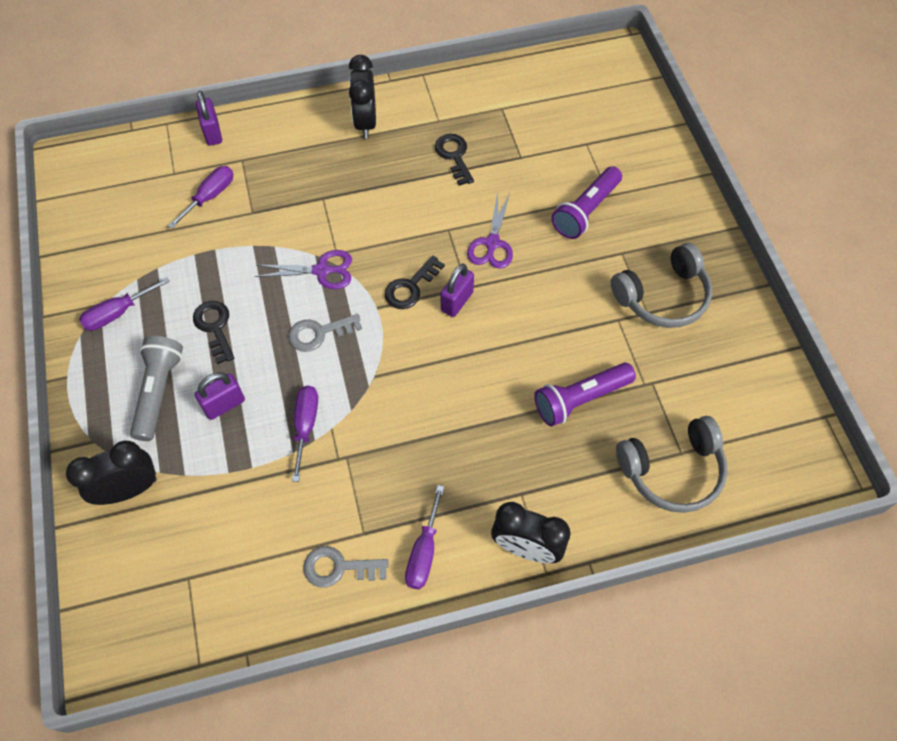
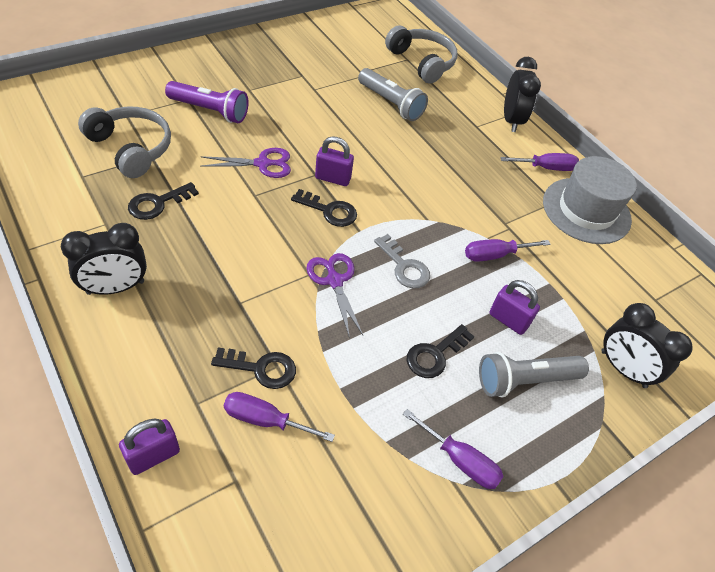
camera: 115 degrees left, 10 degrees down
(254, 202) = (261, 368): none -> black key
(338, 568) = (586, 210): grey key -> grey hat
(580, 399) = (391, 103): purple flashlight -> grey flashlight
(662, 296) = (285, 68): grey headphones -> grey headphones (131, 148)

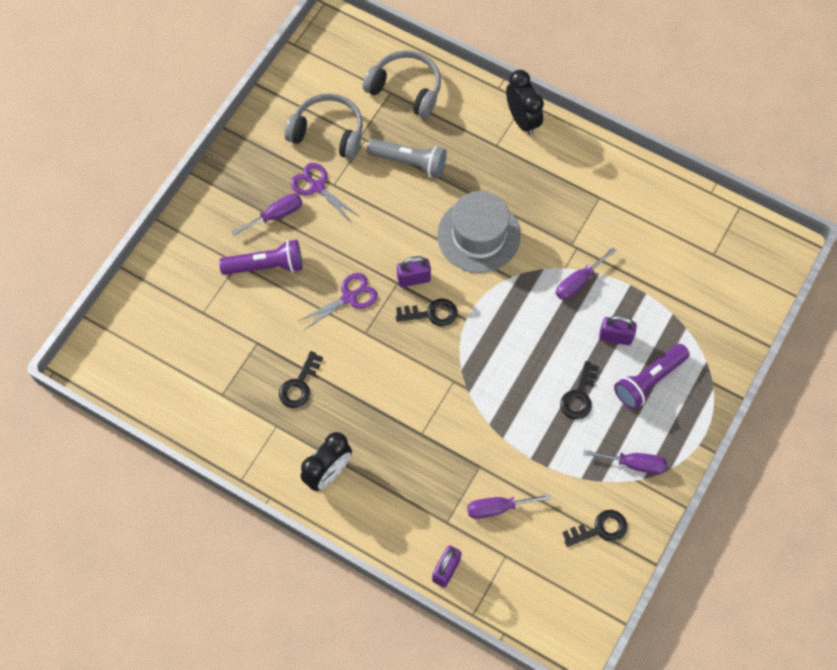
camera: 20 degrees left, 15 degrees up
(131, 148) = (236, 345): grey headphones -> grey headphones (328, 132)
(261, 368) = (470, 474): black key -> black key (600, 529)
(334, 281) = (475, 376): purple scissors -> purple scissors (317, 187)
(404, 266) = (518, 333): grey key -> none
(525, 380) = (649, 380): grey flashlight -> purple flashlight
(546, 168) = (577, 162): purple screwdriver -> purple screwdriver (276, 215)
(586, 210) = (628, 192): grey hat -> grey hat (478, 235)
(623, 369) = (711, 332): black clock -> none

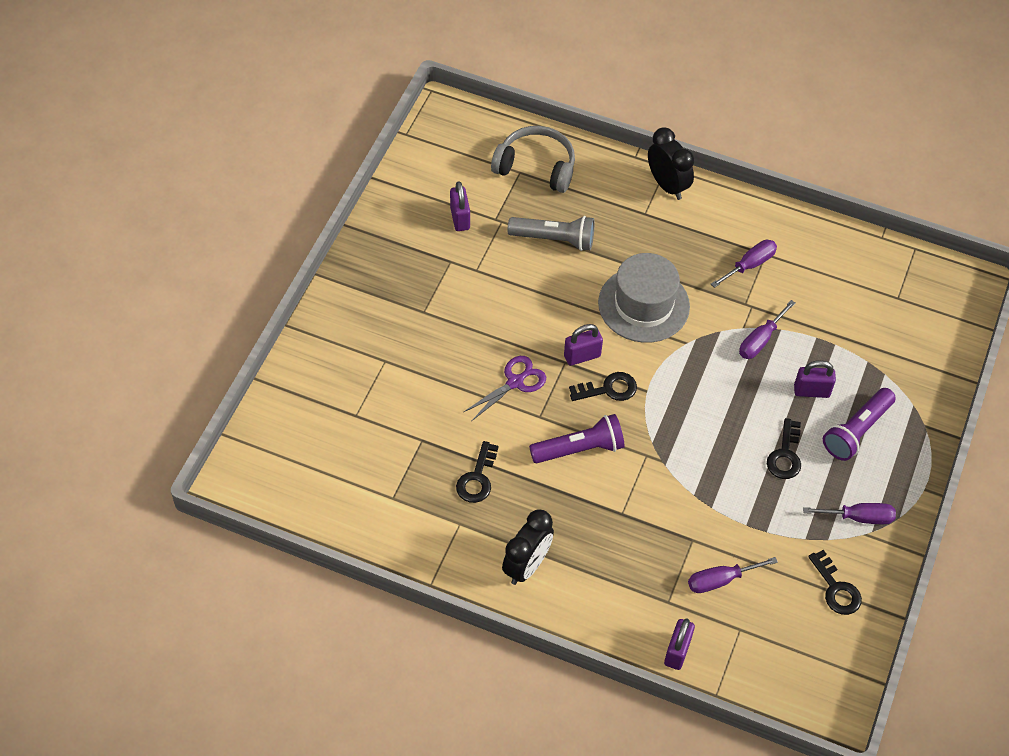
camera: 10 degrees left, 10 degrees down
(266, 266) = (417, 360): purple flashlight -> purple flashlight (579, 449)
(276, 215) = (419, 307): purple screwdriver -> purple screwdriver (749, 265)
(317, 187) = (458, 274): purple scissors -> none
(328, 132) = (460, 218): grey headphones -> purple padlock
(600, 529) = (836, 589): black key -> black key turned 90 degrees clockwise

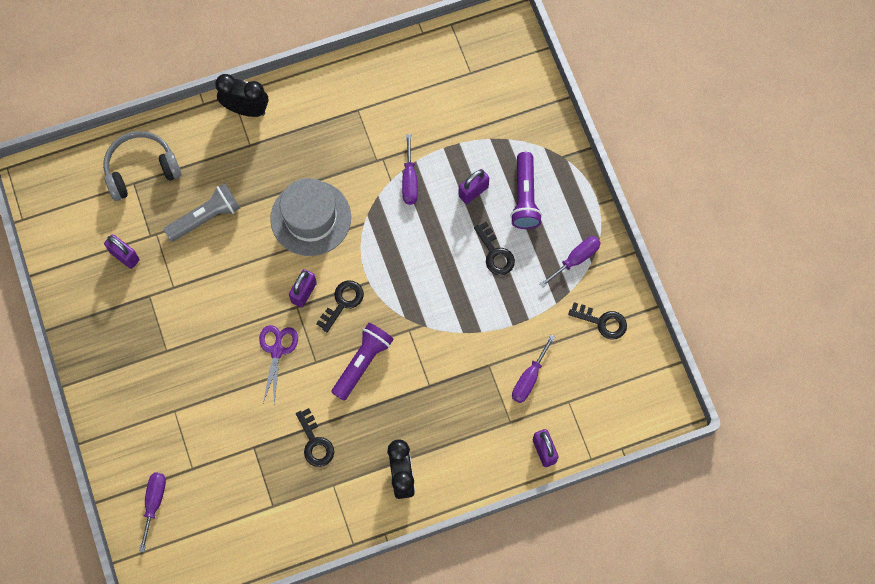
camera: 40 degrees left, 15 degrees up
(749, 265) = (354, 127): purple screwdriver -> purple screwdriver (154, 503)

